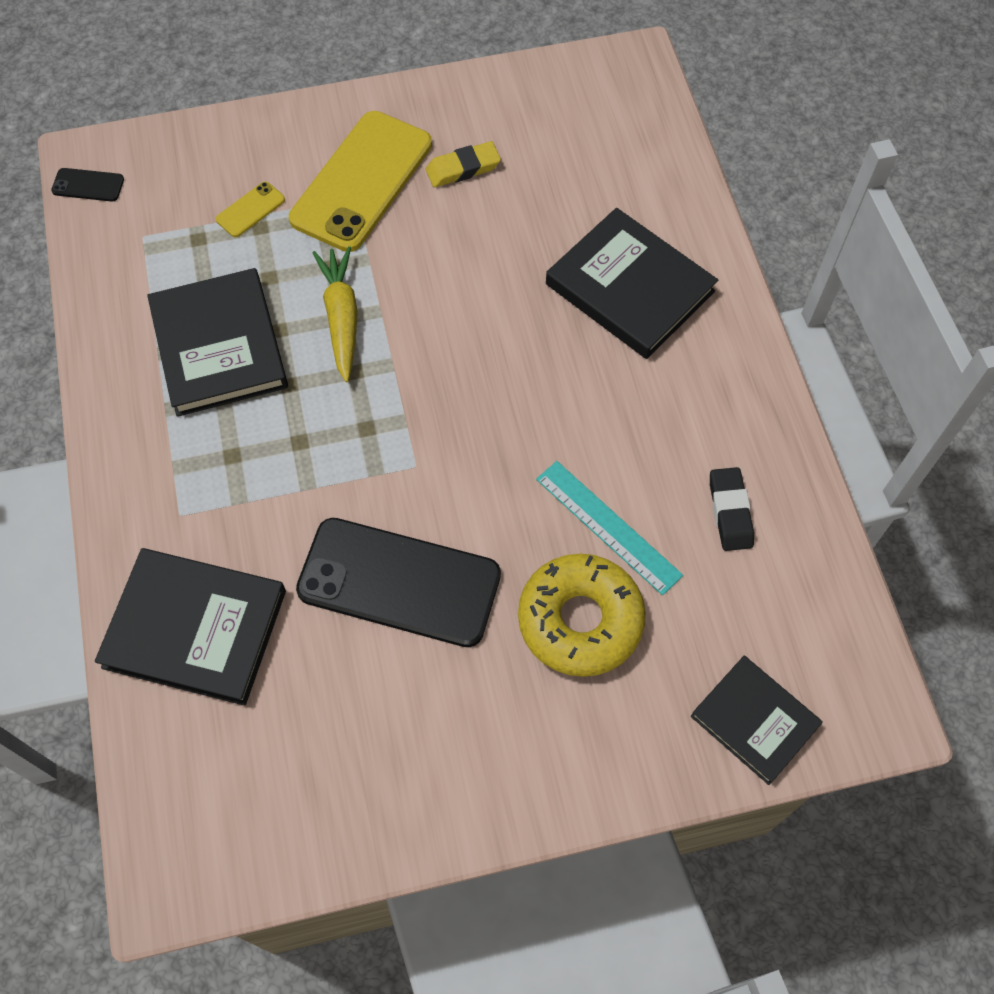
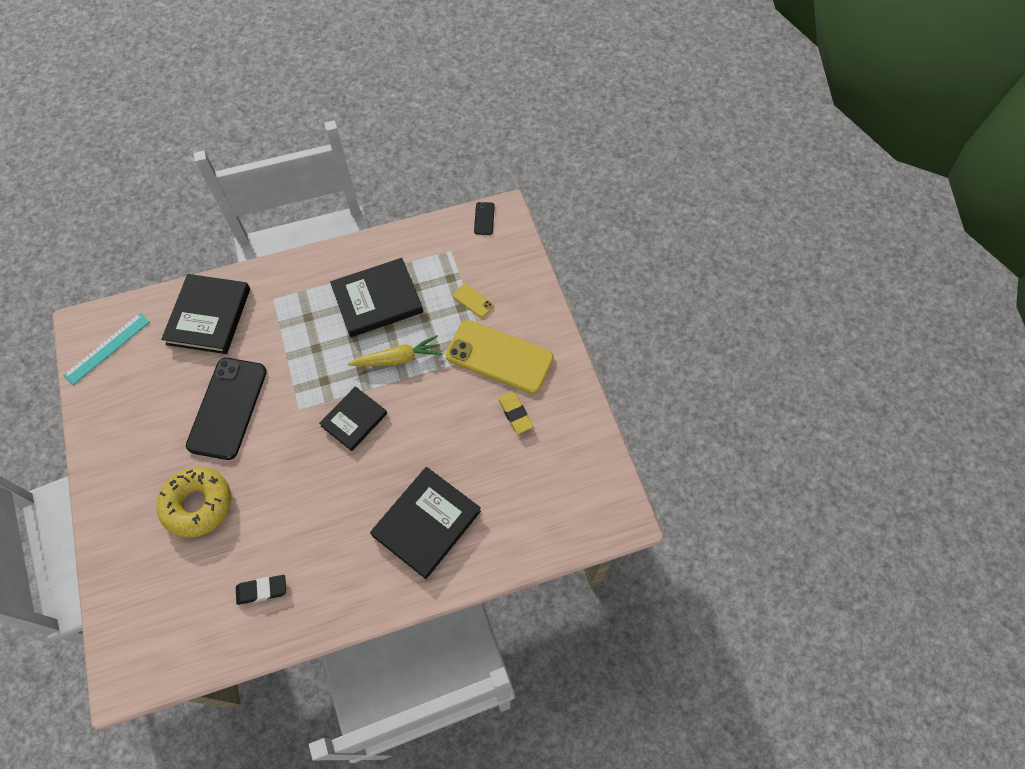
camera: 85 degrees right, 0 degrees up
(608, 526) = (255, 517): turquoise ruler -> turquoise ruler (107, 348)
(754, 721) = (128, 605): black book -> black book (354, 419)

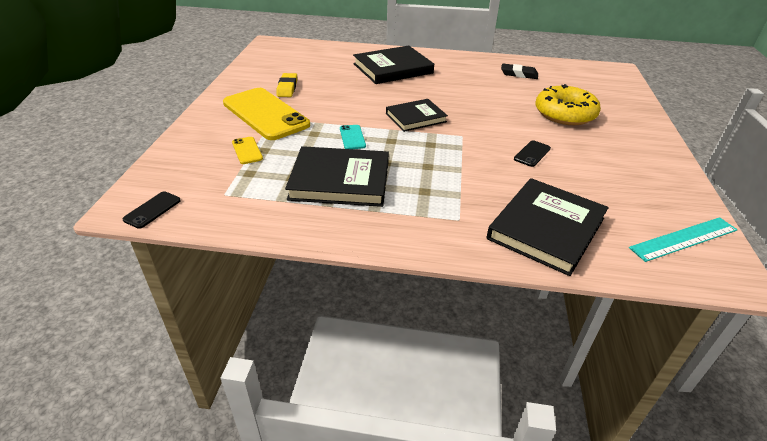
camera: 155 degrees left, 25 degrees down
(227, 408) = (532, 154): black phone -> black phone, size x0.41
(398, 358) = (352, 137): yellow carrot -> turquoise phone

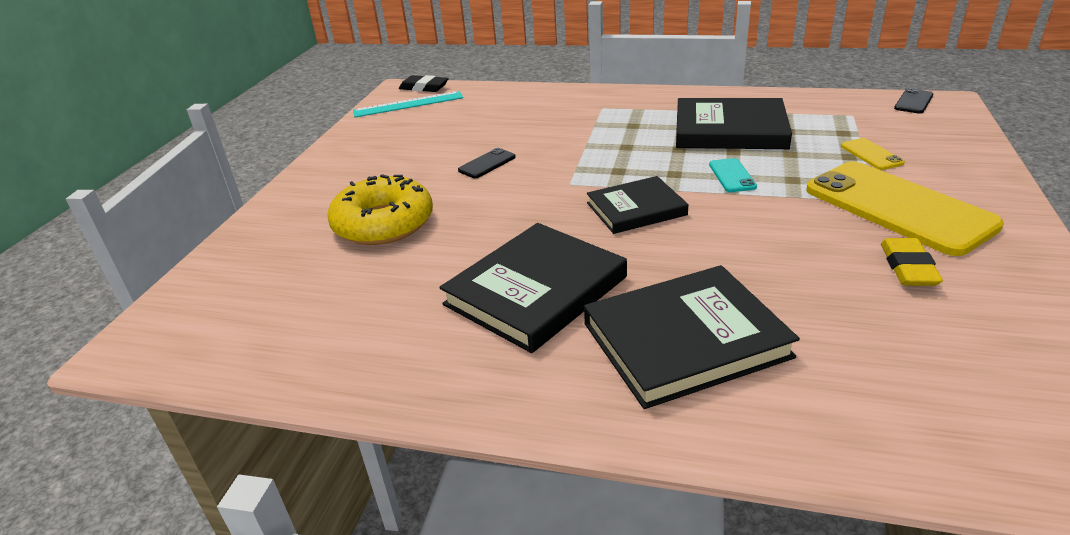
camera: 170 degrees left, 5 degrees down
(519, 74) = (382, 324): black eraser -> black eraser (424, 88)
(546, 228) = (523, 105): black book -> black book (535, 291)

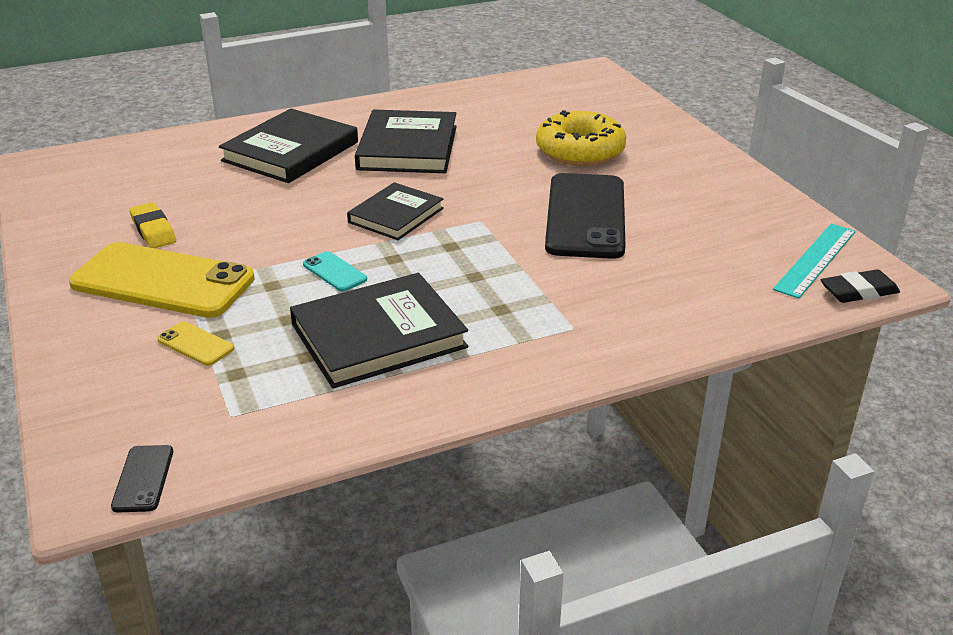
camera: 140 degrees right, 0 degrees up
(487, 164) = (586, 216): black phone -> black phone, size x2.43

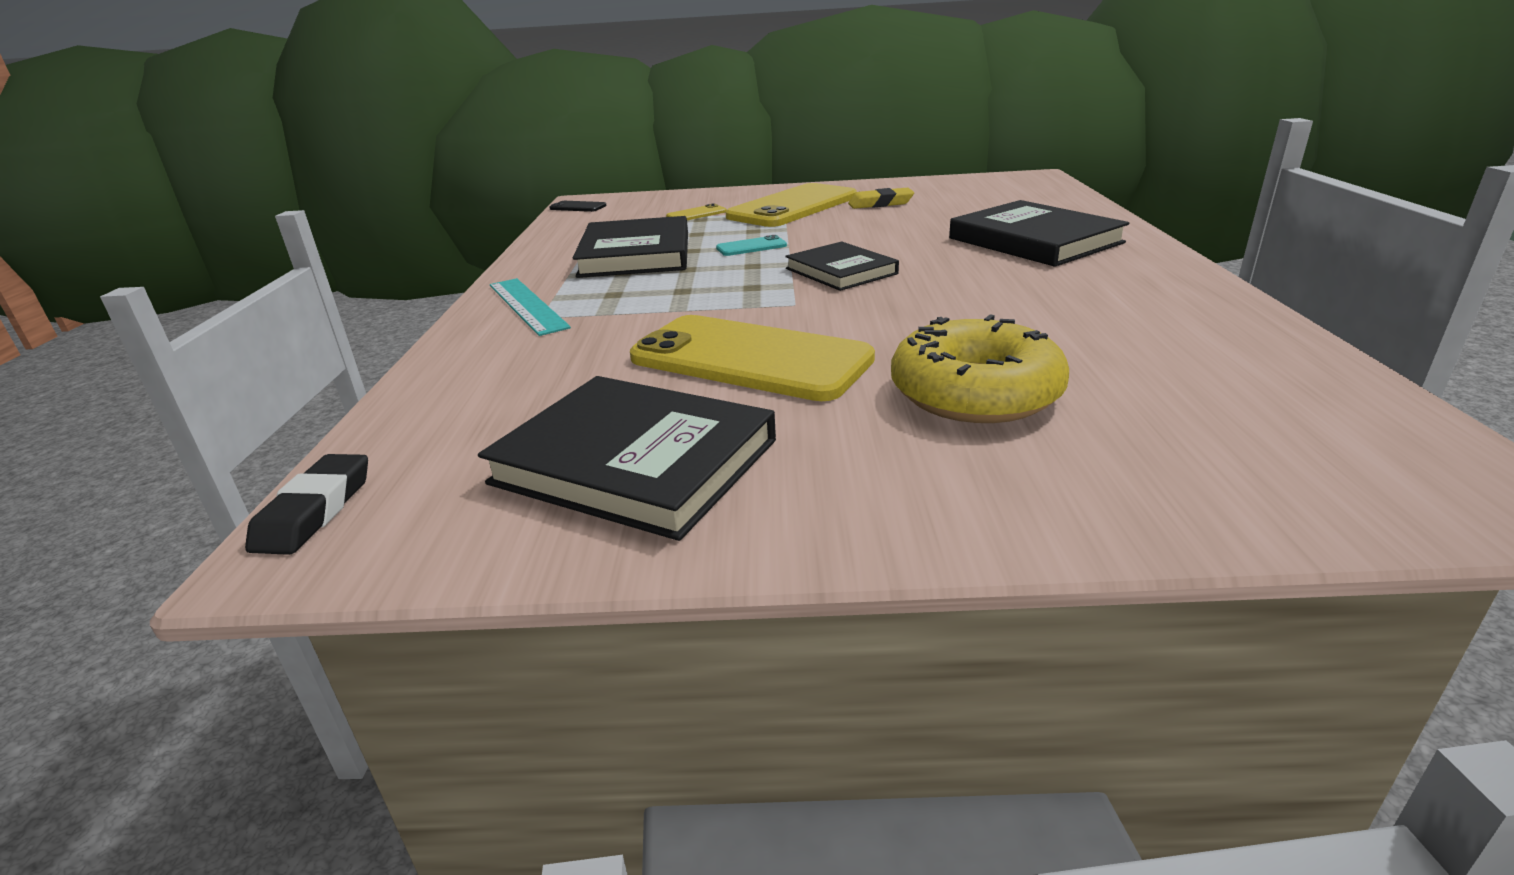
camera: 115 degrees right, 5 degrees down
(408, 148) = (1029, 288): black book -> black book (635, 462)
(586, 216) = (750, 359): black phone -> yellow phone
(815, 259) = (433, 505): turquoise ruler -> turquoise ruler (527, 305)

